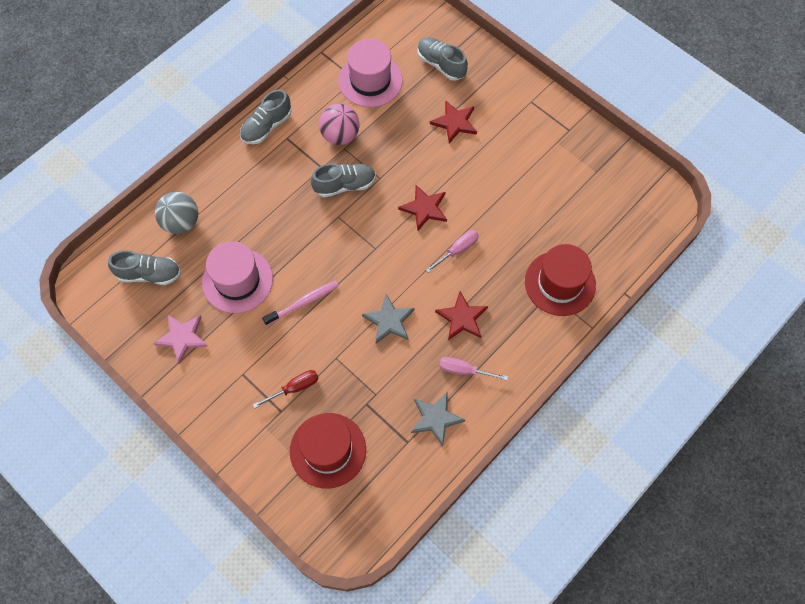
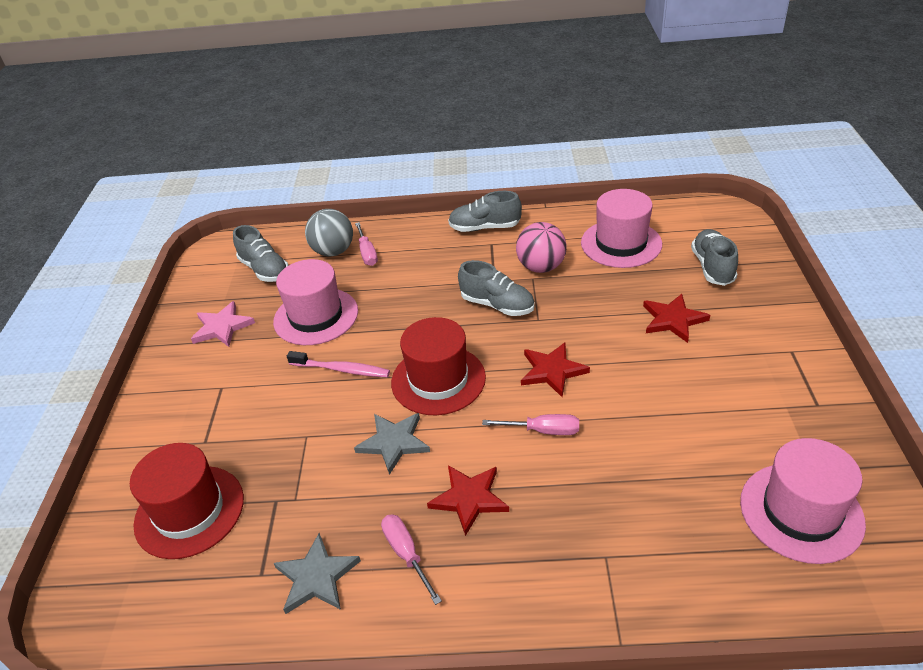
camera: 50 degrees right, 25 degrees down
(208, 206) = (367, 253): none -> pink screwdriver
(294, 388) = (240, 432): red screwdriver -> none
(560, 283) = (631, 555): red hat -> red hat (438, 380)
(608, 201) = (801, 512): none -> pink hat

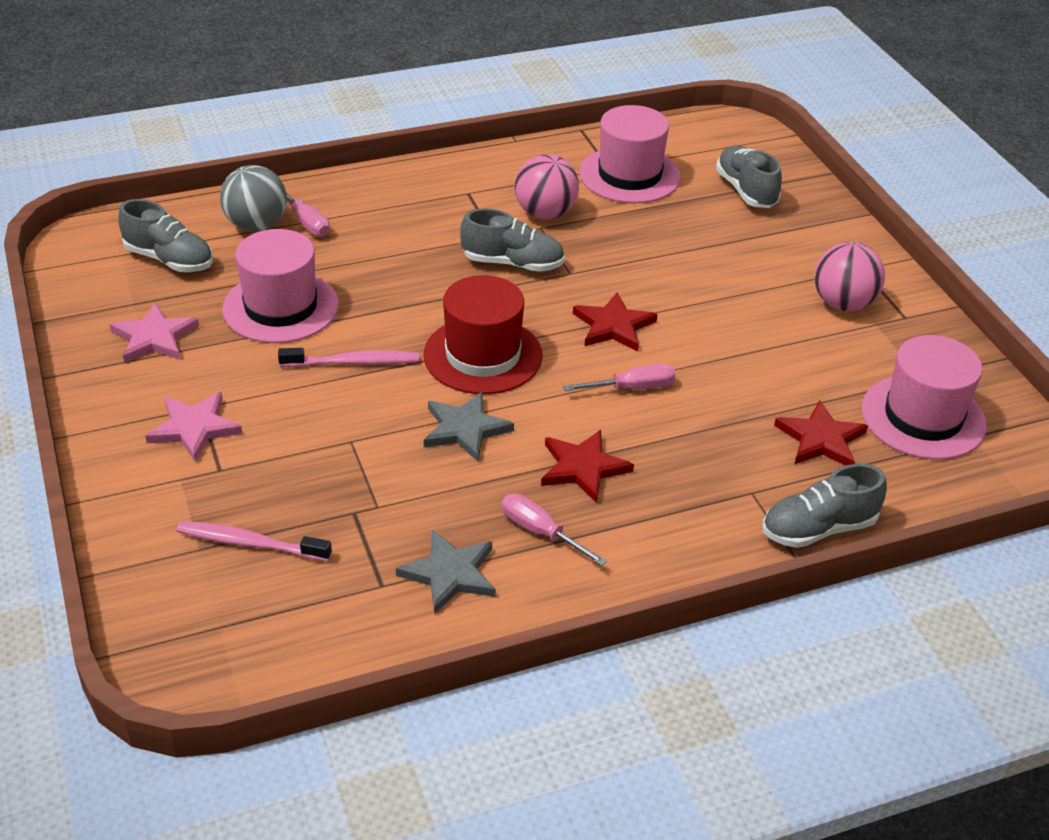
camera: 25 degrees left, 0 degrees up
(189, 511) = (250, 543): red hat -> pink toothbrush
(207, 404) = (194, 428): none -> pink star
(485, 227) = (449, 174): grey shoe -> grey shoe (818, 528)
(673, 320) = (725, 253): red star -> red star (820, 439)
(762, 382) = (843, 303): none -> pink ball

